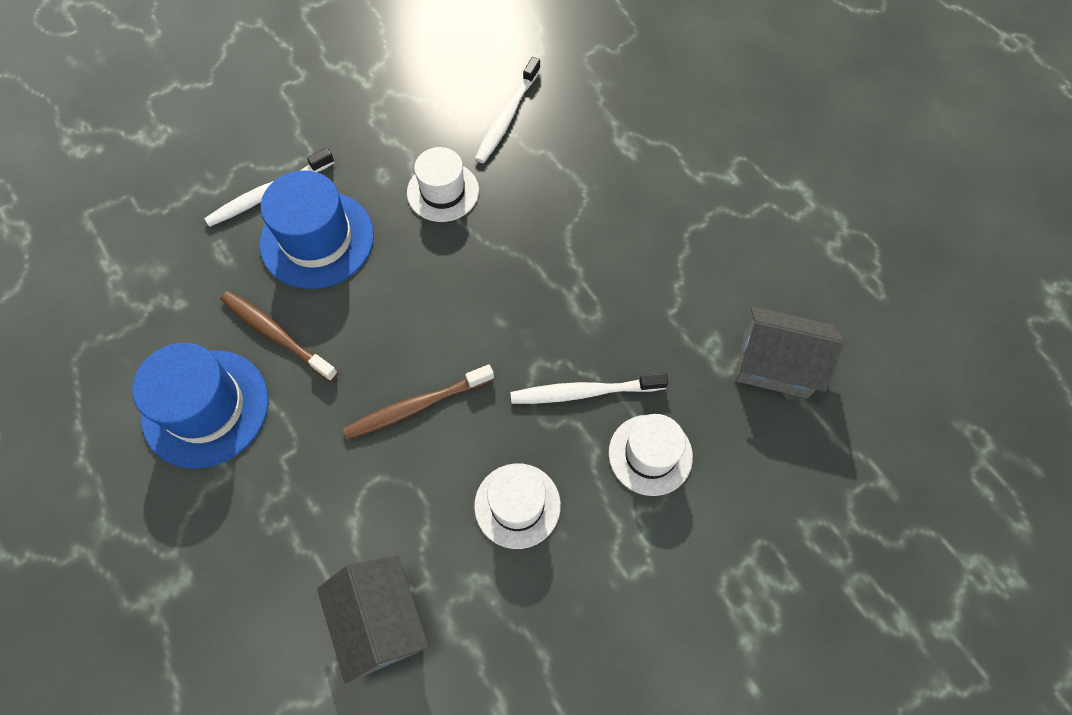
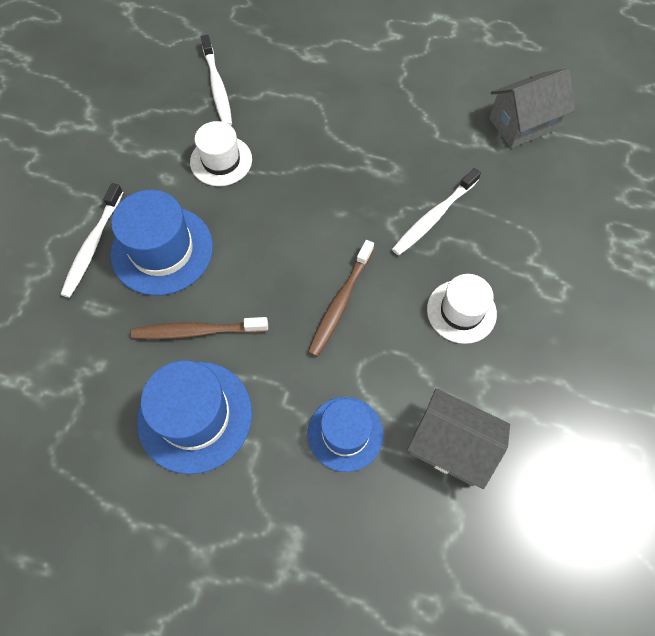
camera: 40 degrees left, 0 degrees up
(305, 529) = (345, 433): none -> blue hat
(650, 454) = (506, 223): white hat -> none

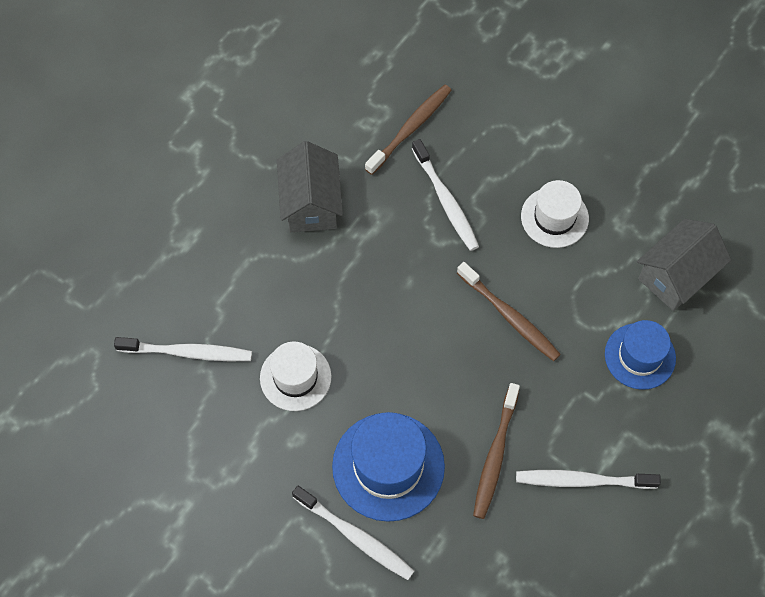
camera: 70 degrees left, 0 degrees up
(195, 416) = (583, 480): blue hat -> white toothbrush
(490, 169) = (410, 129): none -> brown toothbrush
(522, 124) = (368, 78): grey house -> grey house (311, 203)

